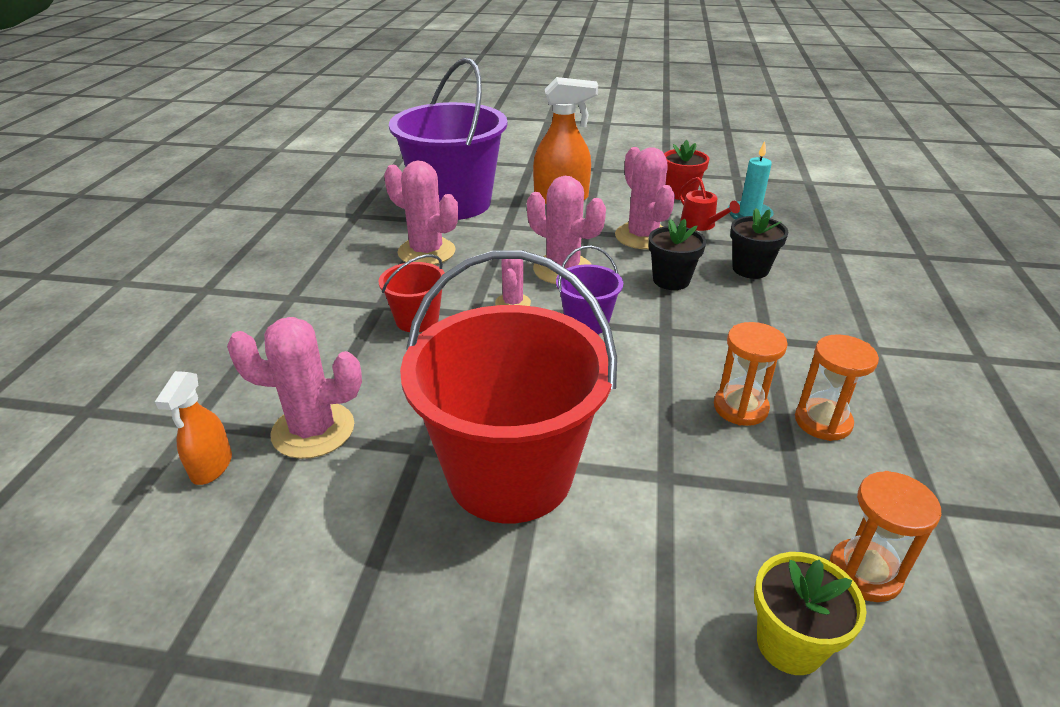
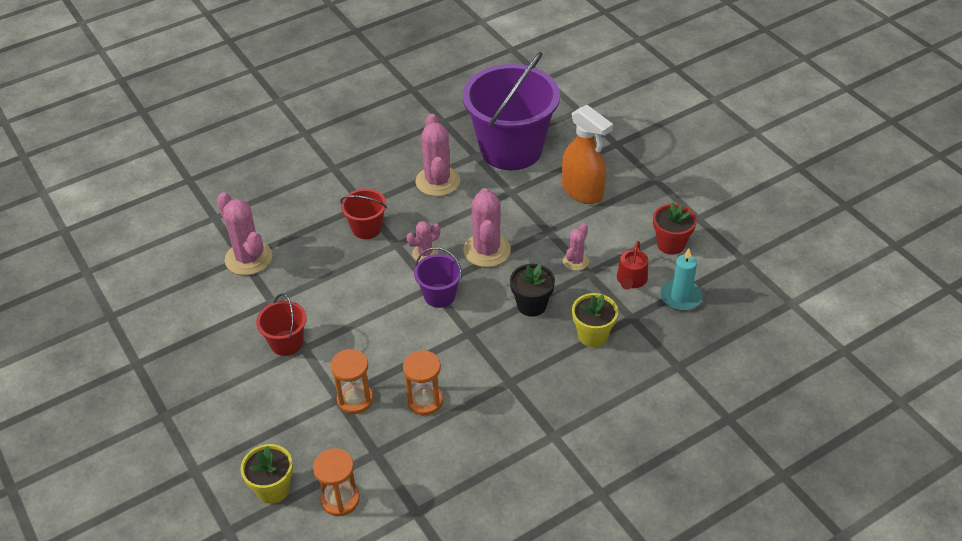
camera: 50 degrees right, 10 degrees up
(211, 467) = (198, 246): orange spray bottle -> none
(510, 474) = (286, 343): red bucket -> red bucket, size x0.45
(642, 236) = (575, 261): pink cactus -> pink cactus, size x0.56
(750, 269) = (592, 335): black flower pot -> yellow flower pot
(823, 422) = (447, 440): orange hourglass -> orange hourglass (355, 399)

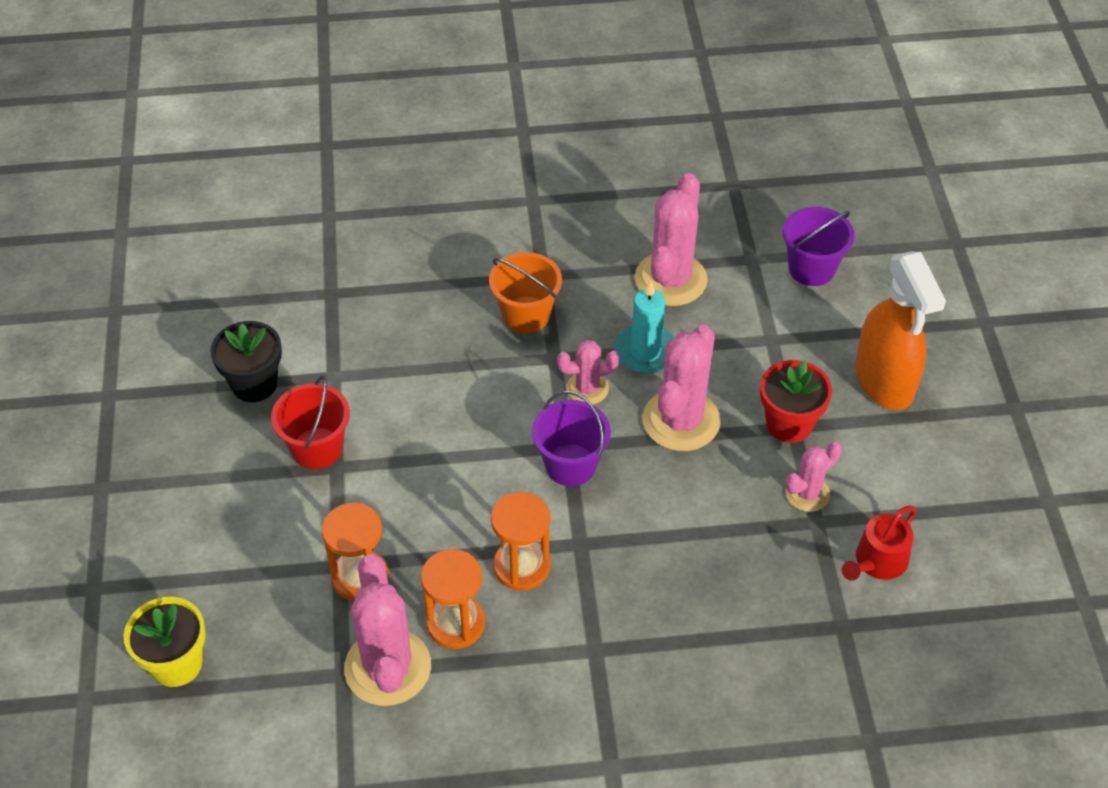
camera: 25 degrees right, 5 degrees up
(248, 258) = (338, 297): pink cactus -> pink cactus (387, 667)
(340, 499) = (255, 723): orange hourglass -> orange hourglass (522, 566)
(366, 228) = (526, 315): red bucket -> orange bucket
(511, 149) = (811, 268): purple bucket -> purple bucket, size x0.45
(531, 305) = (698, 538): black flower pot -> black flower pot (254, 384)
(592, 335) = (764, 628): yellow flower pot -> none
(671, 244) = (977, 527): red flower pot -> red flower pot (789, 424)
(680, 297) = (941, 624): turquoise candle -> turquoise candle (645, 352)

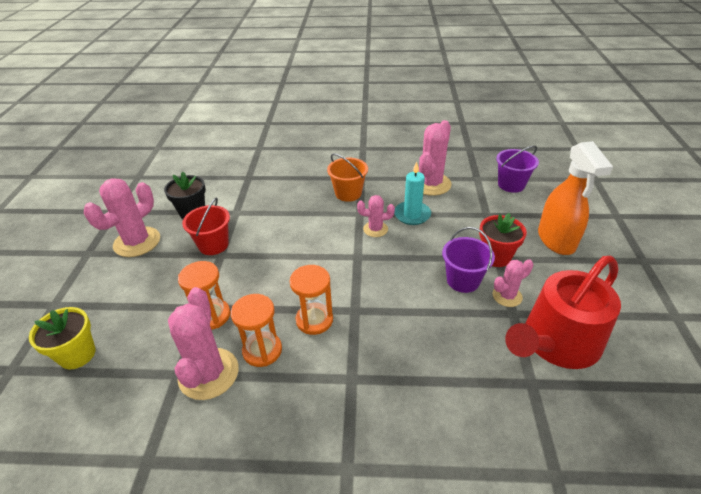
camera: 10 degrees right, 10 degrees down
(570, 465) = (358, 266): purple bucket -> purple bucket (463, 280)
(681, 421) = (429, 249): pink cactus -> pink cactus (137, 242)
(877, 561) = (556, 342): red watering can -> red watering can, size x2.06

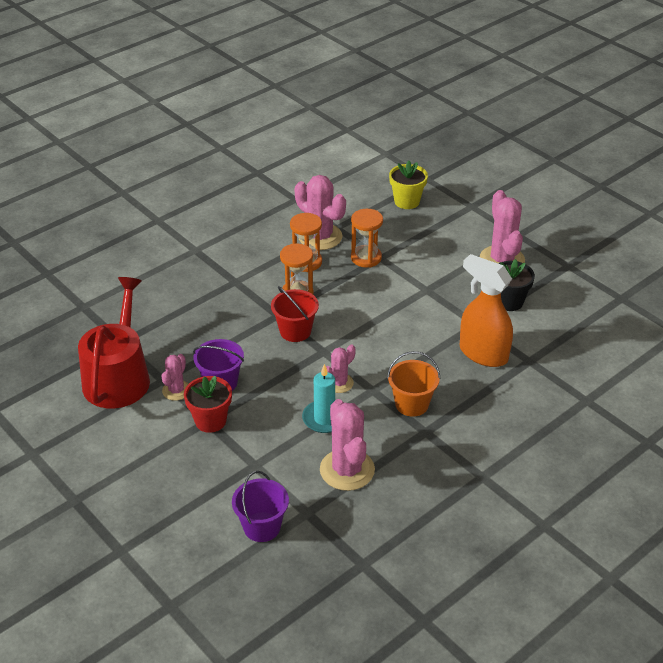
camera: 135 degrees right, 0 degrees up
(213, 245) = (444, 292): red bucket -> red bucket (295, 331)
(556, 240) = (167, 474): orange spray bottle -> orange spray bottle (483, 353)

